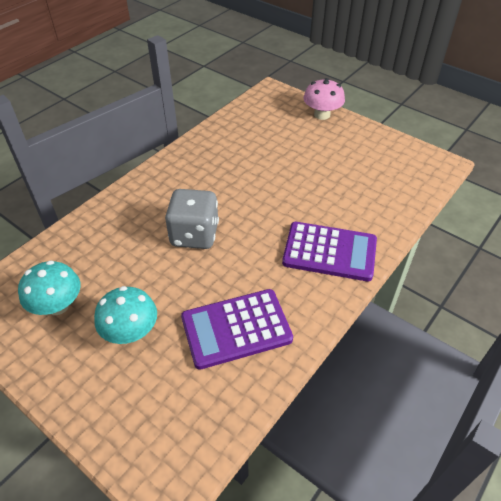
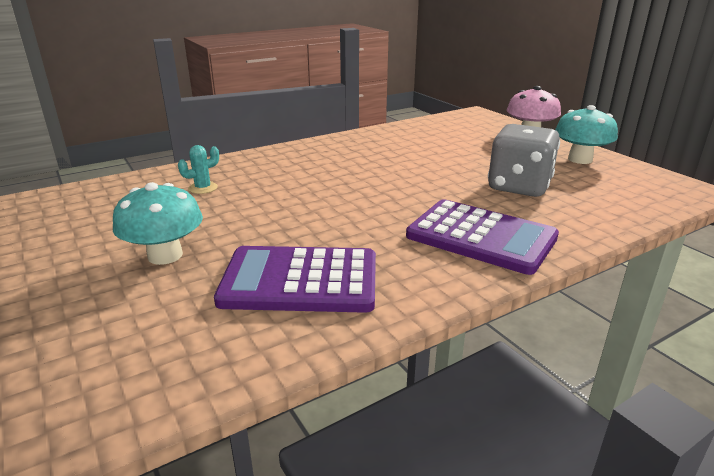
camera: 20 degrees right, 20 degrees down
(57, 305) = (107, 219): turquoise mushroom -> turquoise mushroom (580, 159)
(107, 248) = (203, 188): none -> turquoise cactus
(194, 235) = (309, 195): grey dice -> grey dice (519, 187)

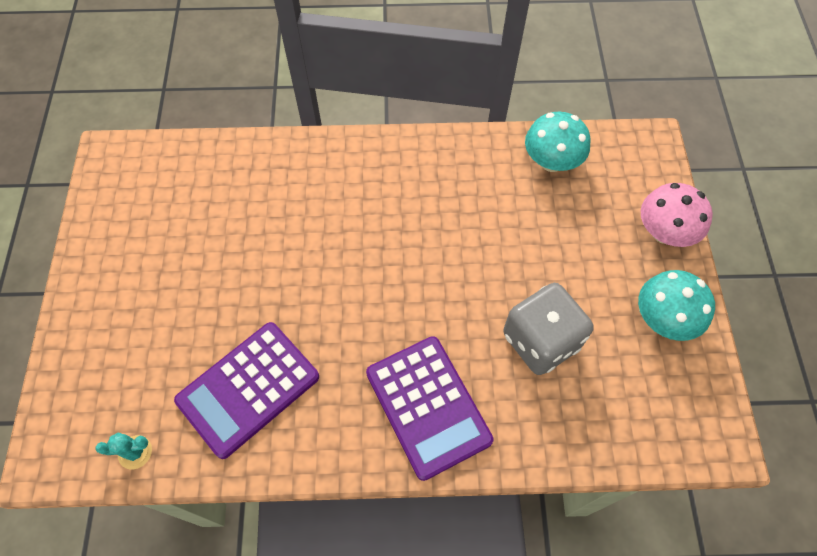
camera: 30 degrees right, 35 degrees up
(165, 255) = (175, 300): turquoise mushroom -> turquoise mushroom (551, 161)
(203, 188) = (255, 196): turquoise cactus -> turquoise cactus (135, 452)
(300, 280) = (248, 388): purple calculator -> purple calculator turned 75 degrees counterclockwise

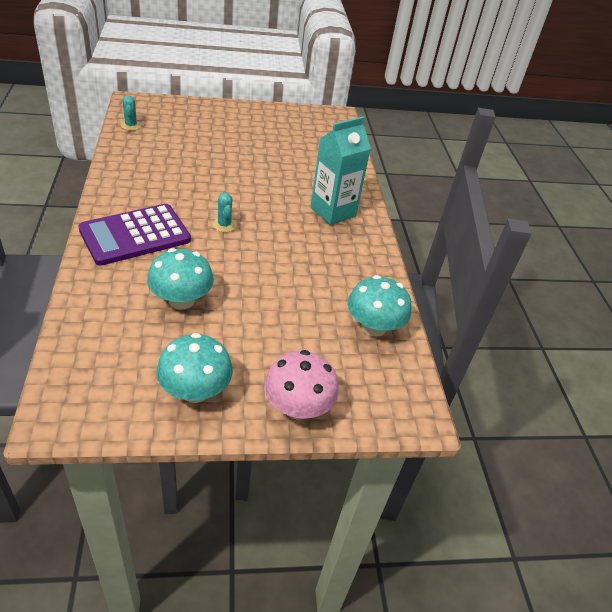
camera: 80 degrees right, 20 degrees down
(248, 388) = (164, 162): purple calculator -> none
(359, 180) = (333, 212): none -> turquoise carton
(397, 301) = (224, 225): none -> turquoise cactus
(540, 341) = (181, 300): grey dice -> turquoise mushroom

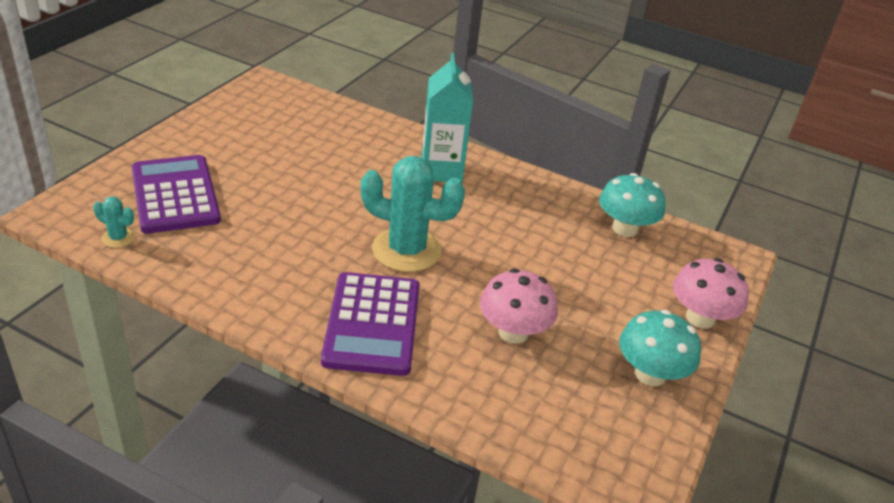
camera: 55 degrees left, 5 degrees down
(181, 300) = (513, 332): turquoise mushroom -> pink mushroom
(187, 128) = (175, 195): none -> purple calculator
(224, 225) = (406, 250): turquoise cactus -> turquoise cactus, size x2.27

